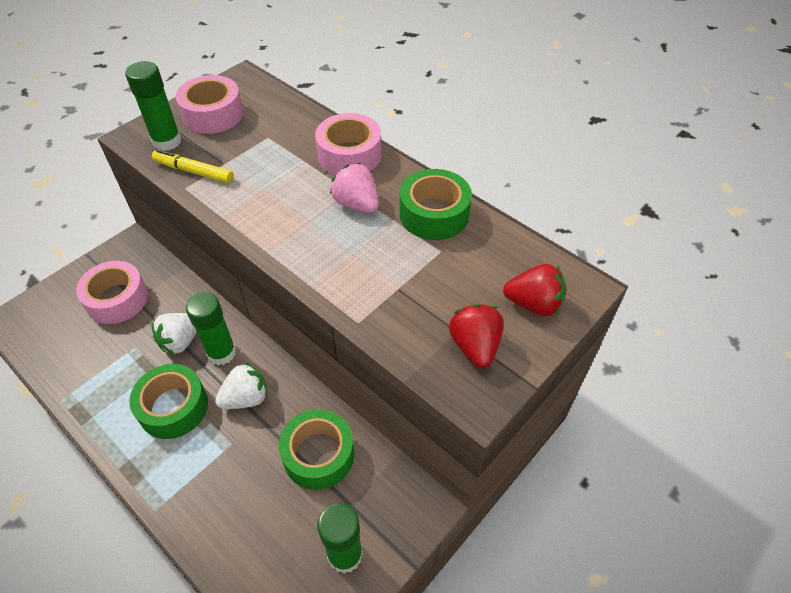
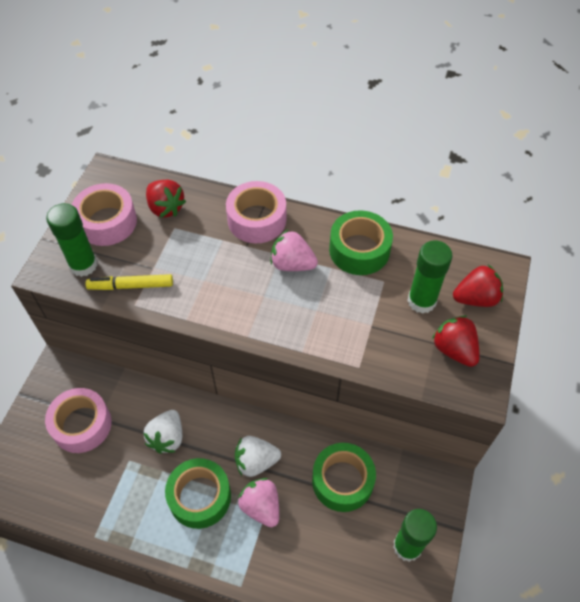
camera: 25 degrees left, 5 degrees up
(221, 353) = (210, 432): green glue stick -> green glue stick (421, 301)
(223, 443) = (261, 506): none -> pink strawberry
(246, 398) = (256, 462): white strawberry -> white strawberry turned 135 degrees counterclockwise
(272, 119) = (166, 208): none -> red strawberry

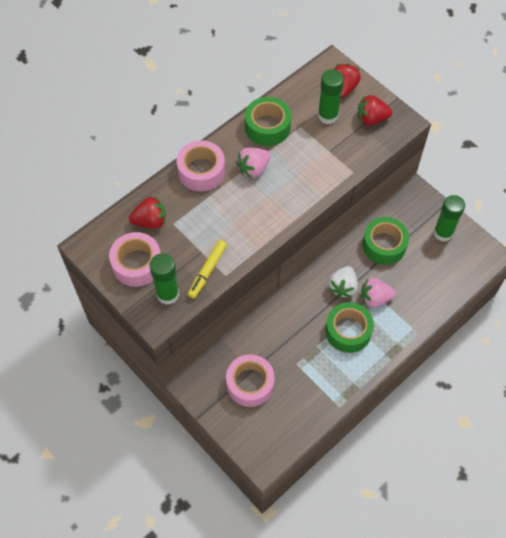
camera: 60 degrees left, 5 degrees up
(167, 438) = (294, 332): white strawberry -> none

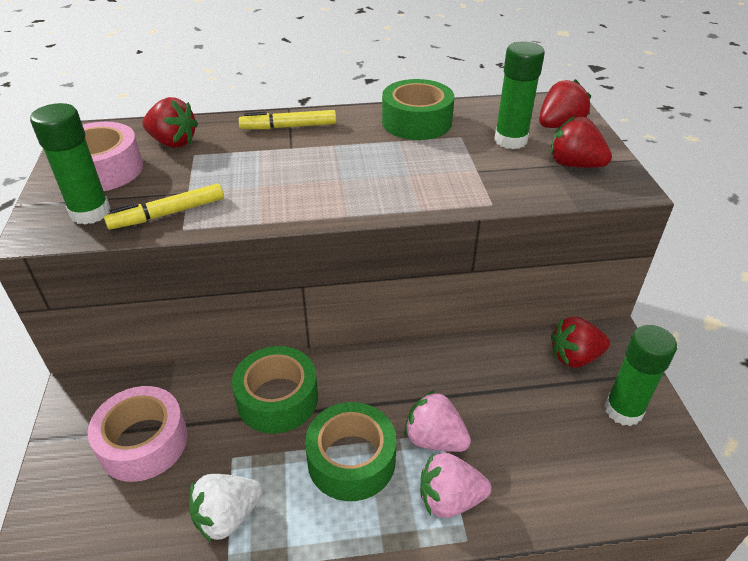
camera: 35 degrees right, 20 degrees down
(201, 171) = (289, 127): pink tape -> yellow marker
(253, 169) = (354, 148): pink strawberry -> pink strawberry (449, 499)
(343, 287) = (398, 395): white strawberry -> white strawberry (227, 516)
(384, 245) = (509, 376): green tape -> green tape (277, 399)
(406, 215) = (574, 357): none -> red strawberry

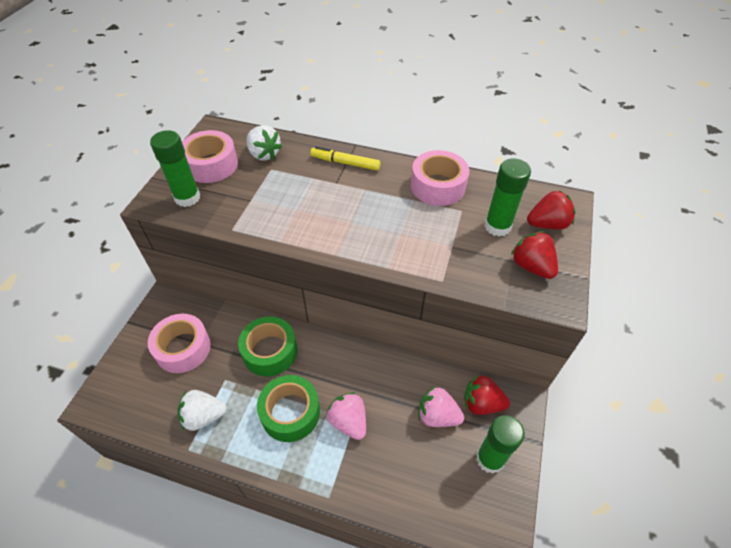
camera: 25 degrees right, 10 degrees up
(168, 214) = (229, 214): yellow marker -> none
(173, 142) = (264, 154): red strawberry -> white strawberry
(416, 122) = (438, 186): green tape -> pink tape
(449, 499) = (334, 466): pink strawberry -> pink strawberry (437, 416)

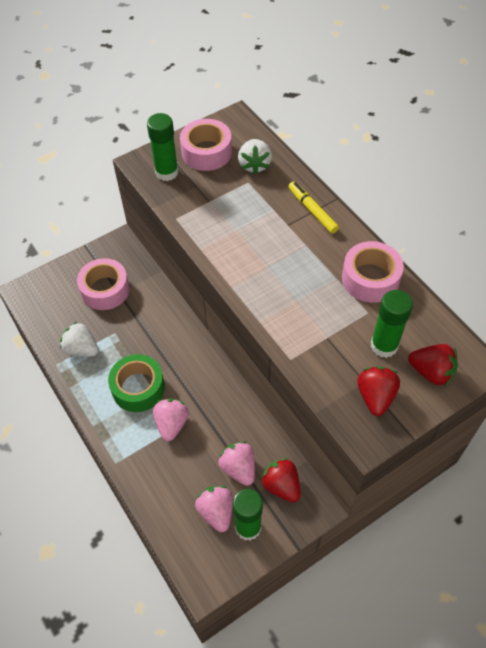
camera: 40 degrees right, 5 degrees up
(270, 351) = (161, 333): green tape -> none
(454, 467) = (216, 512): none -> pink strawberry

